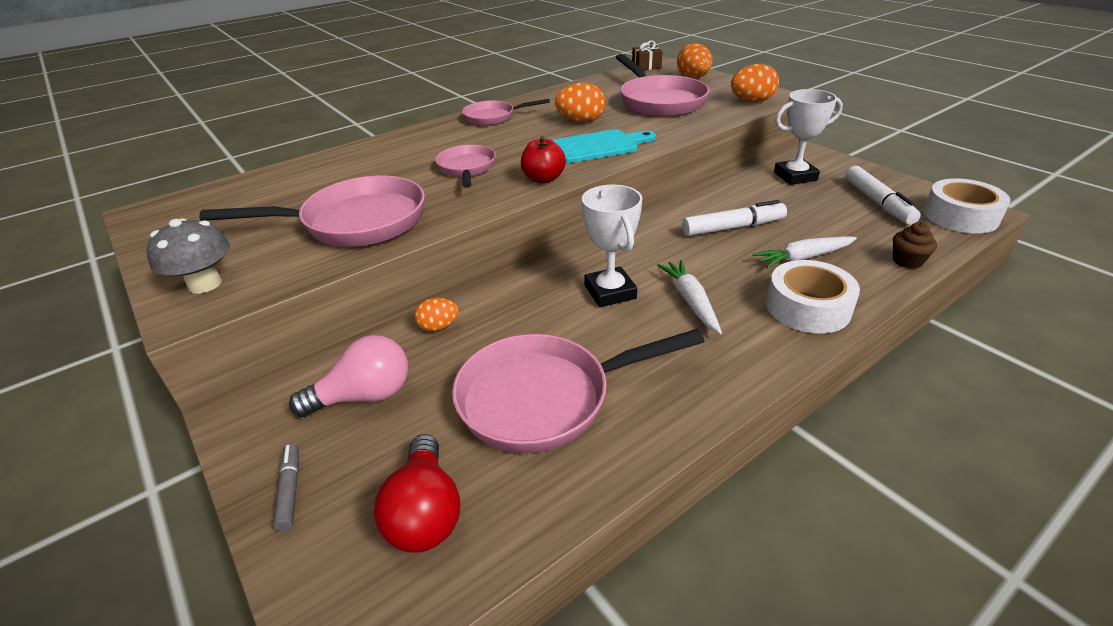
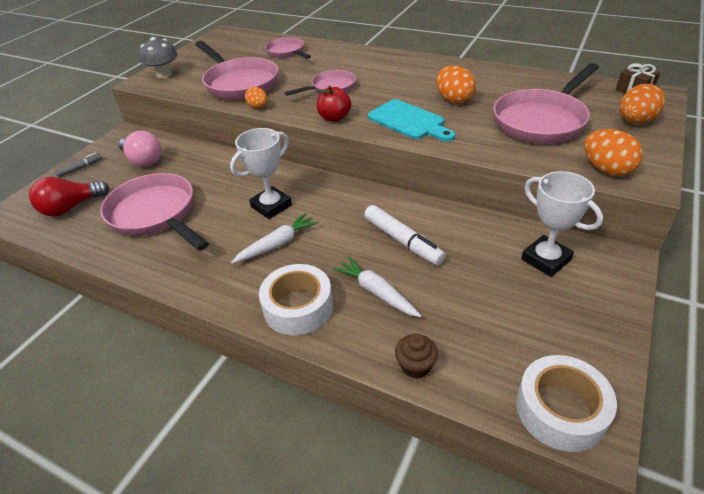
camera: 65 degrees right, 5 degrees up
(438, 327) = (207, 158): orange egg -> orange egg (258, 107)
(493, 117) = (425, 67): pink pan -> pink pan (287, 52)
(877, 202) = (536, 331): white marker -> none

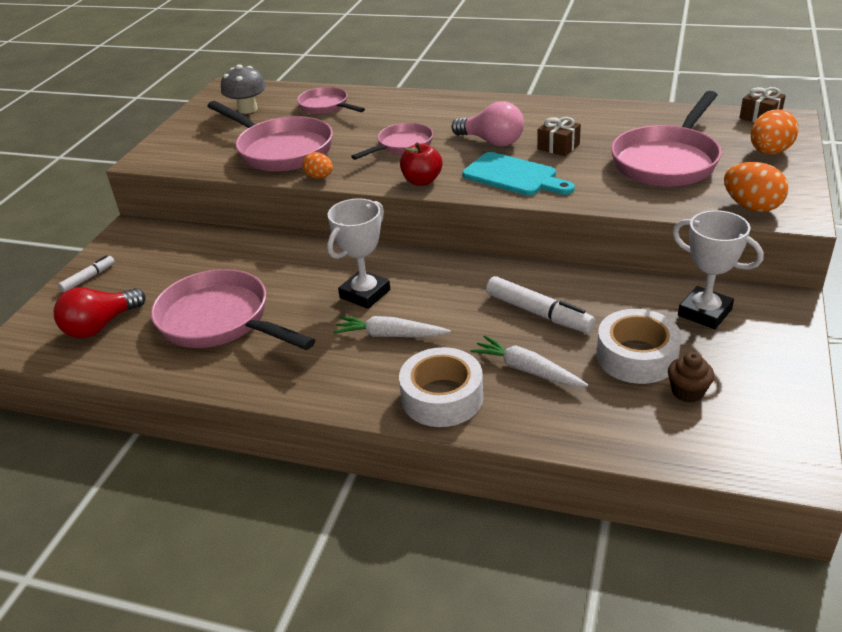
camera: 10 degrees left, 5 degrees down
(80, 168) = (88, 278): grey marker -> white marker
(143, 160) = (172, 259): pink light bulb -> pink light bulb (492, 141)
(164, 75) = (173, 148): grey mushroom -> grey mushroom (247, 109)
(277, 244) = (390, 335): white carrot -> white carrot turned 120 degrees counterclockwise
(415, 366) = (596, 436): brown cupcake -> brown cupcake (687, 392)
(454, 100) = (558, 147): orange egg -> brown gift
(560, 410) = (758, 453): white tape -> white tape (636, 356)

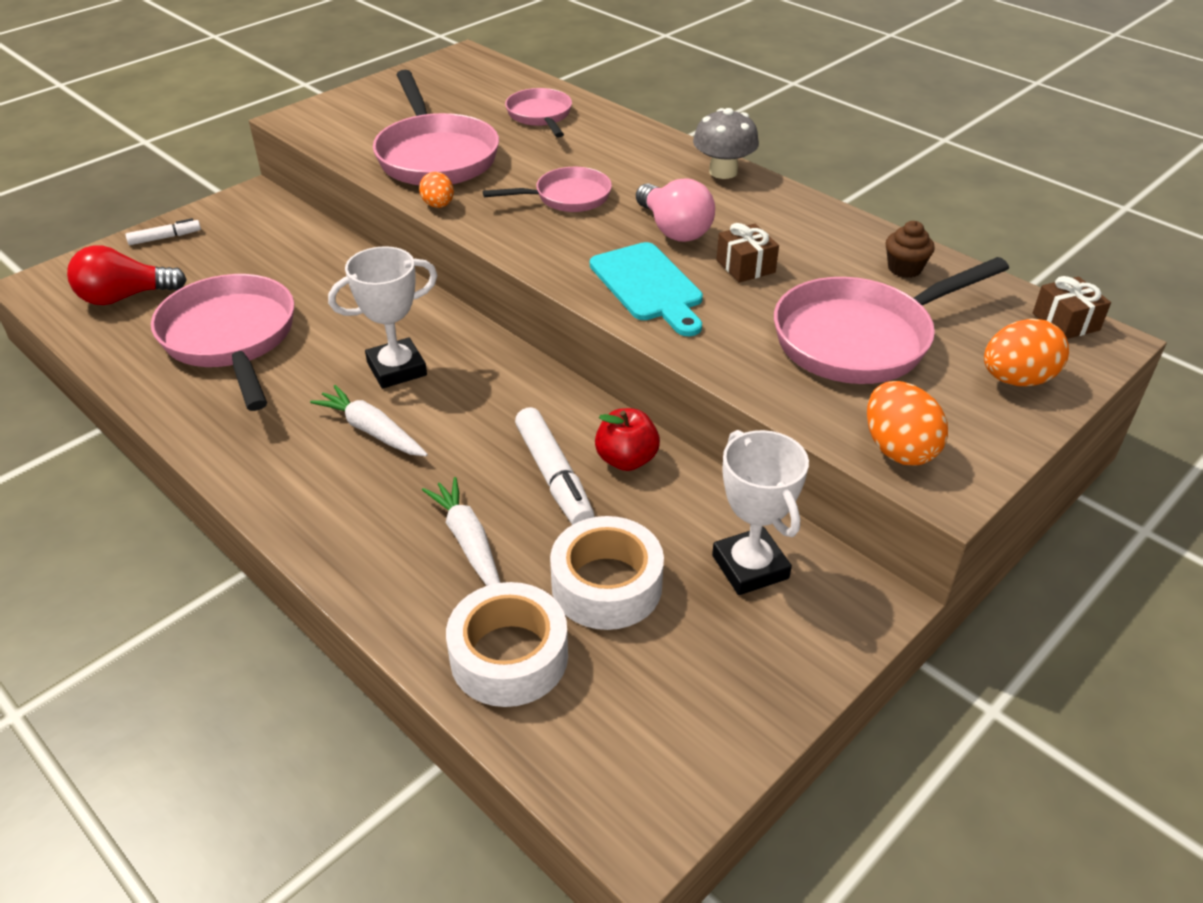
camera: 25 degrees right, 5 degrees up
(247, 109) = (456, 91): grey mushroom -> grey mushroom (723, 172)
(422, 181) = (539, 252): red apple -> red apple (626, 460)
(442, 397) = (349, 531): white tape -> white tape (509, 656)
(687, 392) = (617, 660): brown cupcake -> brown cupcake (904, 268)

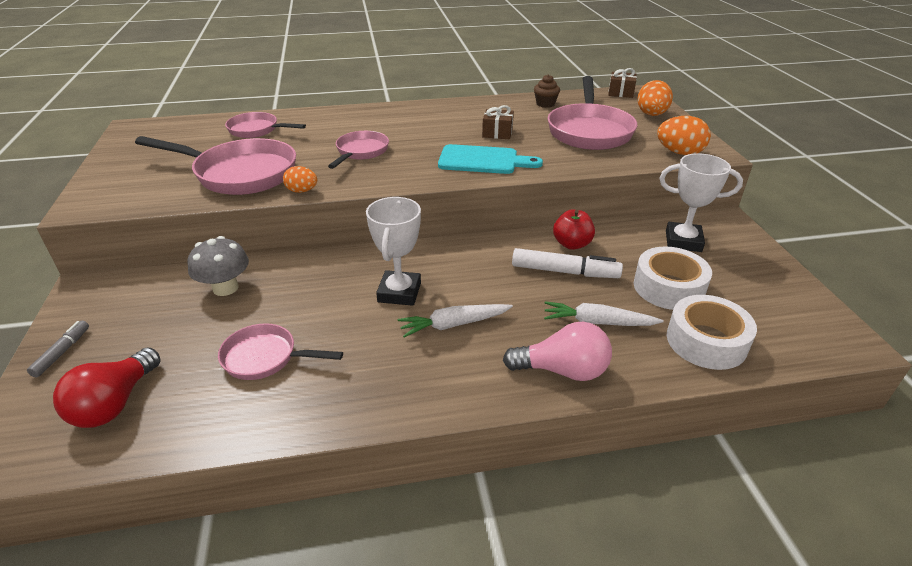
camera: 55 degrees left, 5 degrees down
(165, 238) = (62, 352): white marker -> grey marker
(231, 339) = (265, 358): pink pan -> pink pan, size x0.58
(674, 229) = (439, 137): pink light bulb -> pink light bulb (562, 370)
(723, 172) = (403, 108): grey mushroom -> grey mushroom (225, 288)

